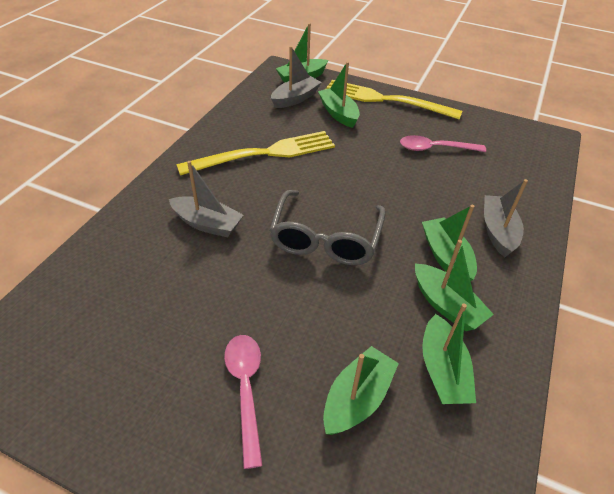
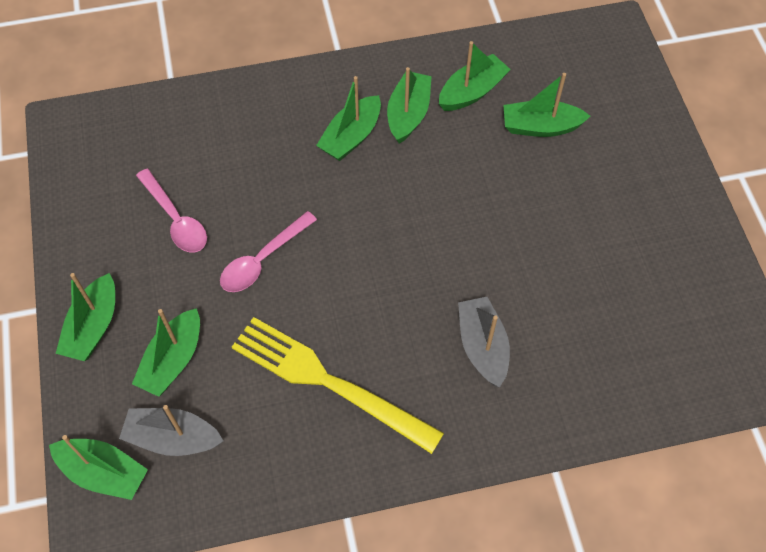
camera: 125 degrees left, 15 degrees up
(245, 389) = (598, 192): pink spoon -> pink spoon (263, 260)
(326, 238) = (410, 235): grey glasses -> none
(385, 100) = (93, 326): yellow fork -> green boat
(498, 231) = (282, 114): grey boat -> none

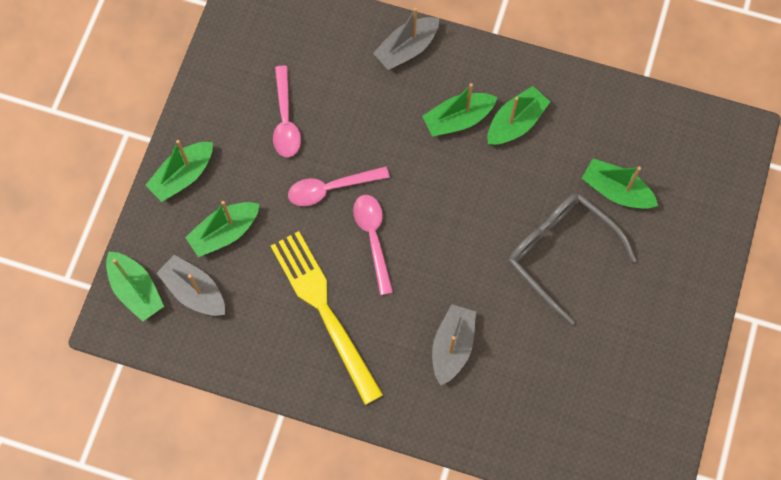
camera: 30 degrees right, 10 degrees up
(262, 99) = (407, 49): none -> grey boat
(335, 285) = (373, 238): none -> pink spoon
(472, 92) = (580, 130): green boat -> none
(528, 206) = (560, 253): none -> grey glasses

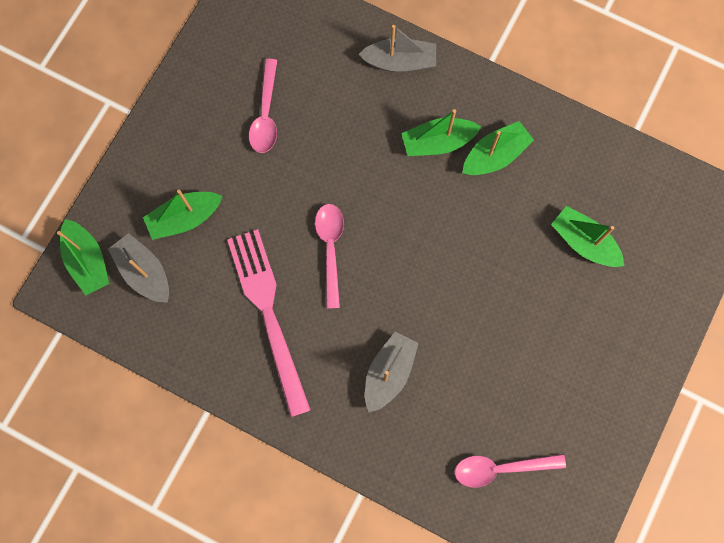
camera: 10 degrees right, 5 degrees up
(183, 176) = (154, 154): green boat -> none
(324, 310) = (268, 313): yellow fork -> pink fork
(331, 188) = (298, 191): pink spoon -> pink spoon (500, 468)
(407, 49) = (400, 62): grey boat -> grey boat turned 150 degrees counterclockwise
(560, 253) = (515, 296): grey glasses -> none

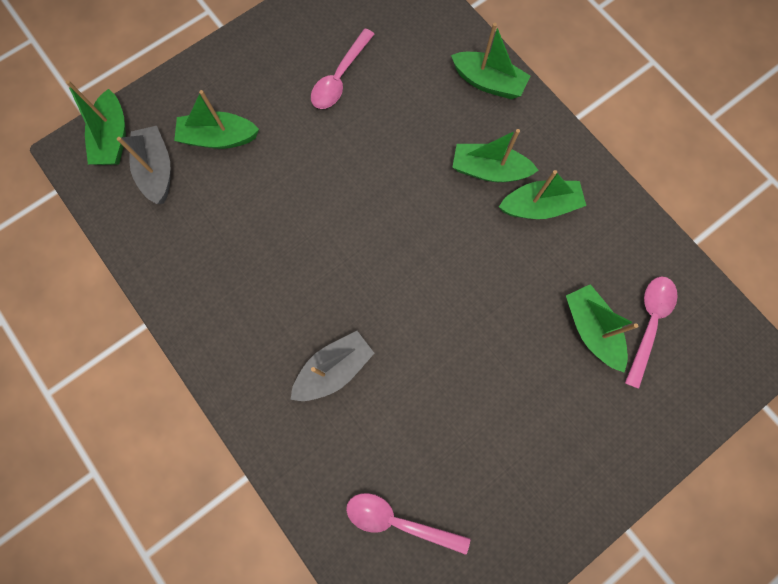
camera: 25 degrees right, 0 degrees up
(268, 313) = (249, 259): pink fork -> none
(330, 249) = (337, 224): pink spoon -> pink spoon (648, 323)
(400, 62) = (488, 82): grey boat -> green boat

